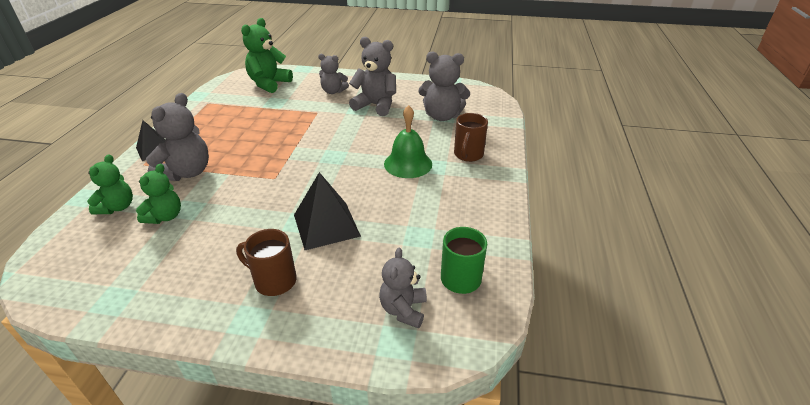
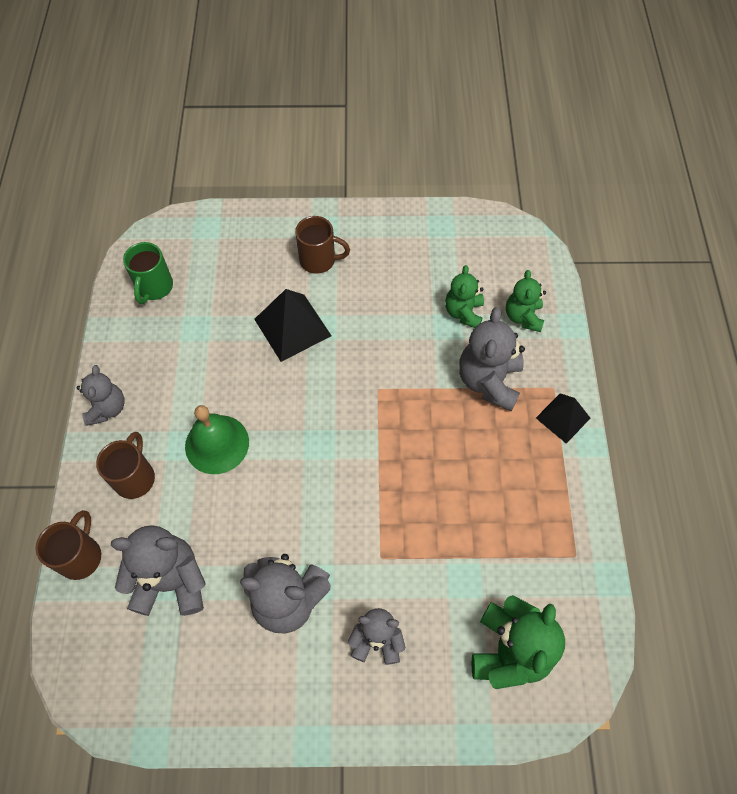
camera: 170 degrees right, 25 degrees up
(403, 309) = (203, 251): grey teddy bear -> grey teddy bear (107, 408)
(499, 129) = (81, 556): none -> brown mug

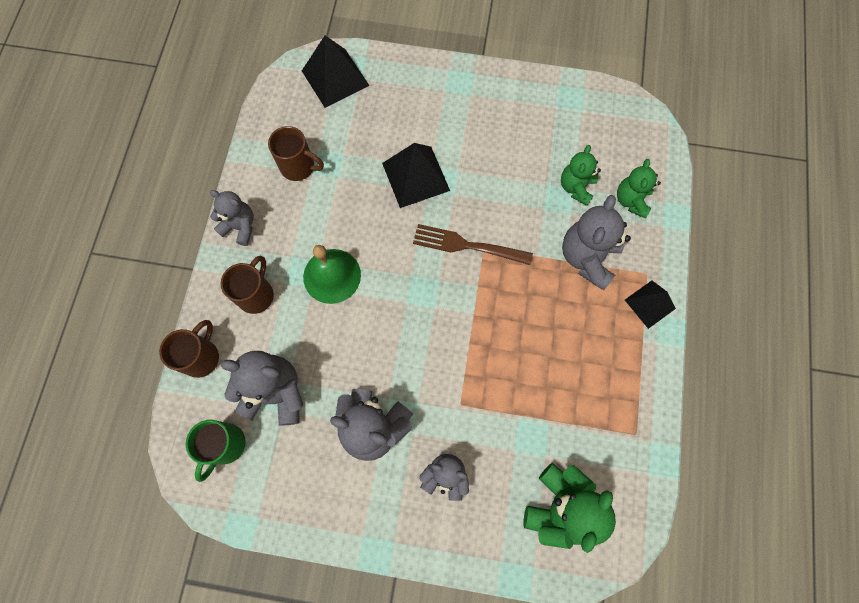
camera: 10 degrees right, 10 degrees up
(107, 408) = (240, 227): grey teddy bear -> grey teddy bear turned 75 degrees counterclockwise
(154, 287) = (296, 118): green mug -> green mug (225, 445)
(191, 241) = (335, 78): none -> black pyramid
(319, 260) = (450, 115): brown mug -> brown mug (299, 167)
(360, 389) = (468, 245): none -> brown fork

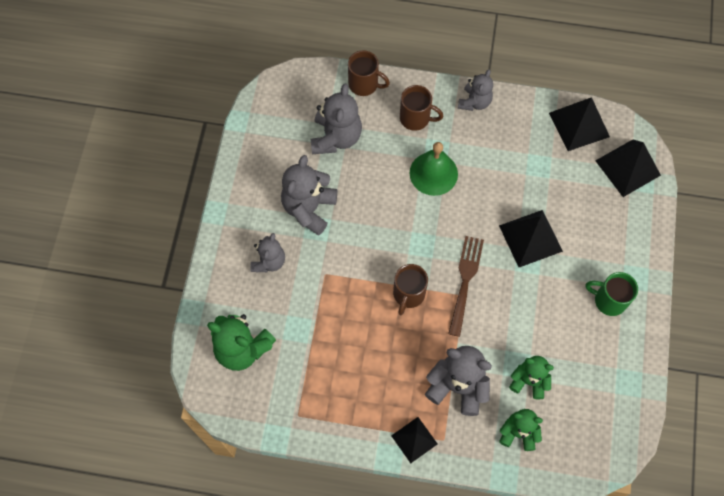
camera: 90 degrees right, 5 degrees down
(225, 445) = (297, 106): green mug -> green mug (608, 300)
(279, 120) = (579, 124): none -> black pyramid
(299, 167) = (533, 143): brown mug -> brown mug (408, 294)

